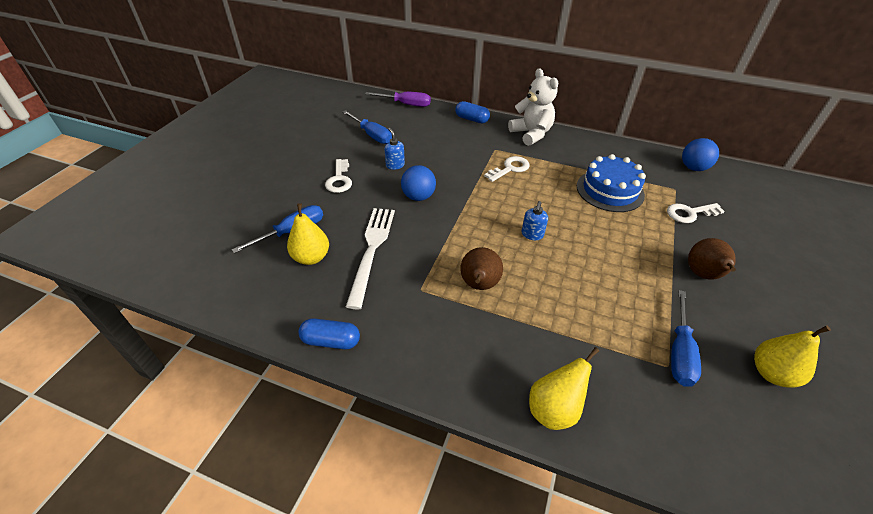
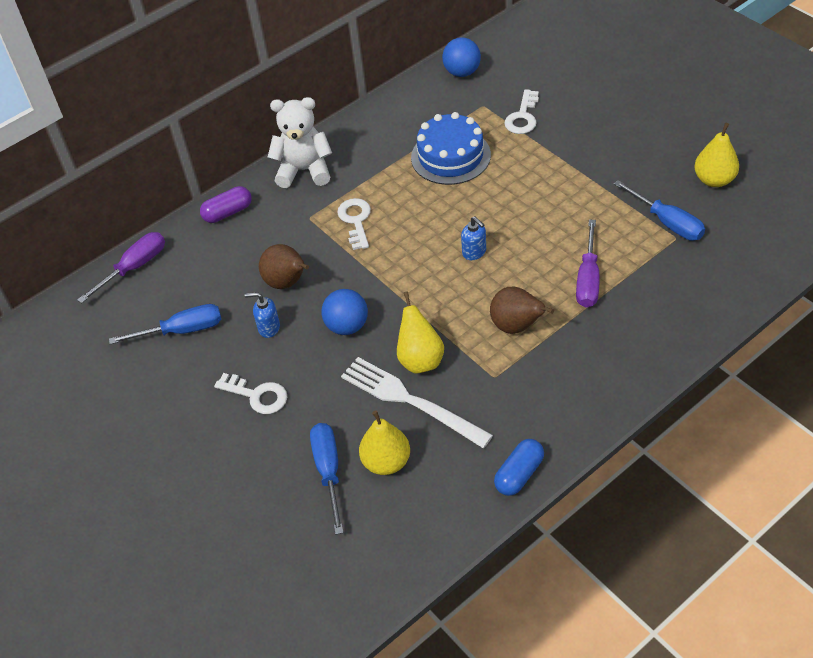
camera: 55 degrees left, 5 degrees up
(472, 119) = (228, 212): blue capsule -> purple capsule
(554, 409) = (676, 333): yellow pear -> yellow pear (420, 359)
(563, 315) = (588, 279): none -> purple screwdriver
(703, 275) = (601, 157): brown pear -> brown pear (287, 282)

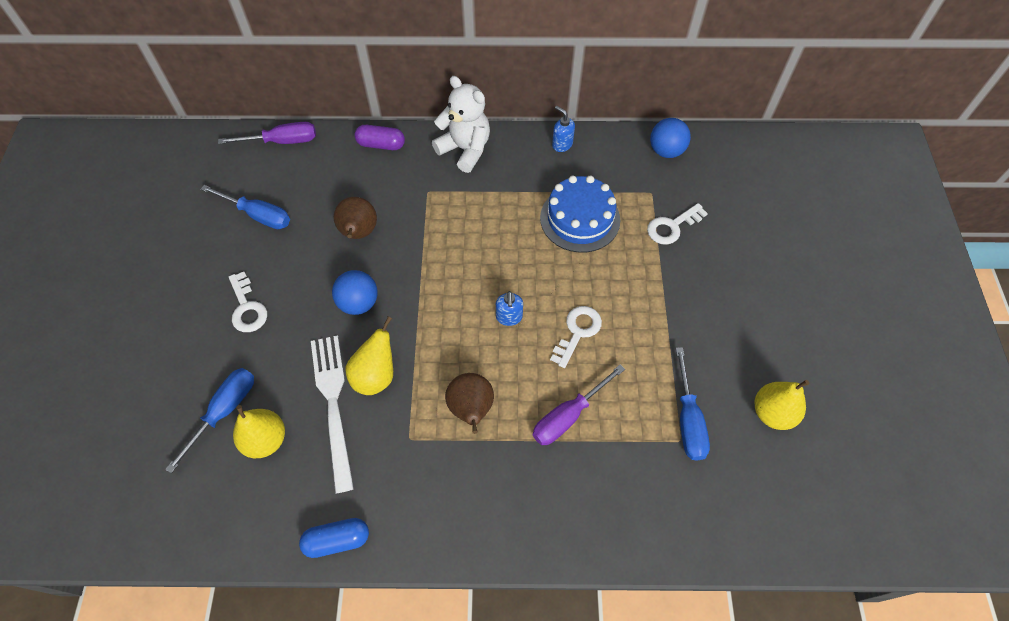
camera: 35 degrees right, 10 degrees up
(269, 328) = (309, 260): blue soap dispenser -> blue soap dispenser (562, 144)
(356, 221) = (455, 220): white key -> white key (577, 332)

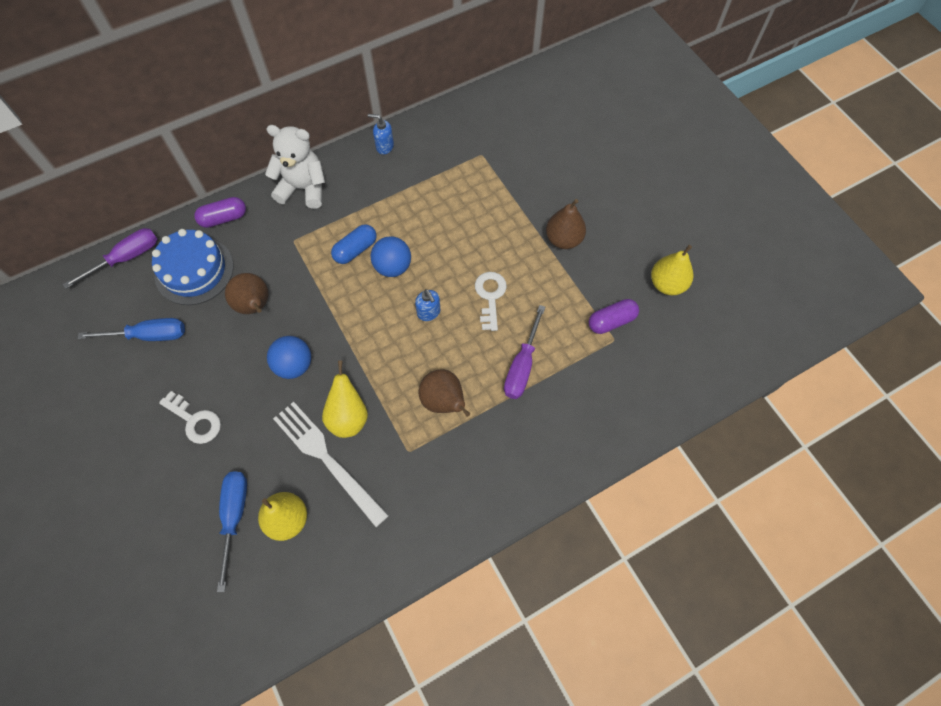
camera: 30 degrees left, 5 degrees up
(337, 540) = (400, 562): blue capsule -> blue capsule (355, 250)
(580, 219) = (437, 203): blue cake -> blue cake (194, 270)
(666, 151) = (473, 114): blue ball -> blue ball (393, 267)
(672, 226) = (514, 175): white key -> none
(686, 313) = (563, 239): none -> brown pear
(688, 420) = (611, 321): blue screwdriver -> purple capsule

